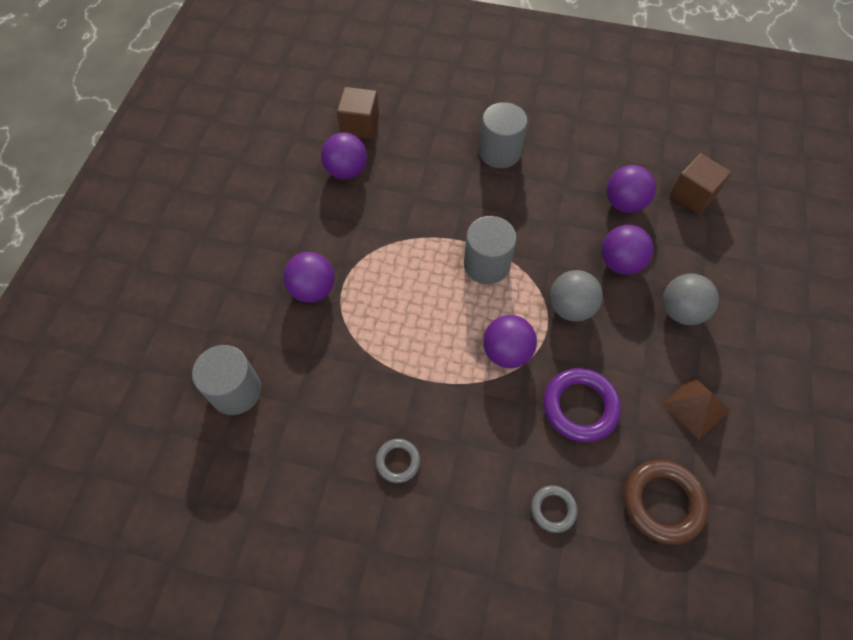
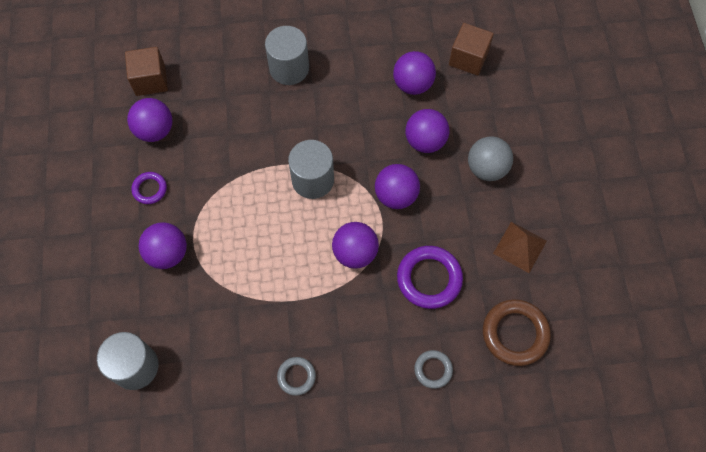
camera: 20 degrees left, 5 degrees up
(320, 223) = (150, 189): none -> purple ring
(570, 307) = (396, 195): grey ball -> purple ball

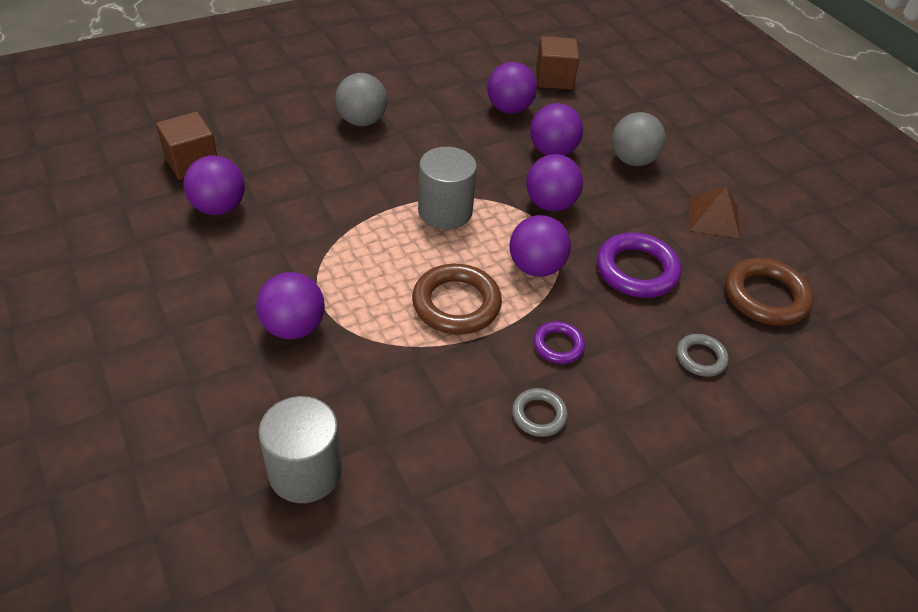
camera: 25 degrees left, 20 degrees down
(150, 189) = (238, 266): purple ring -> purple ring (558, 345)
(283, 268) = (456, 304): none -> brown ring
(289, 68) = (362, 121): grey cylinder -> grey ball

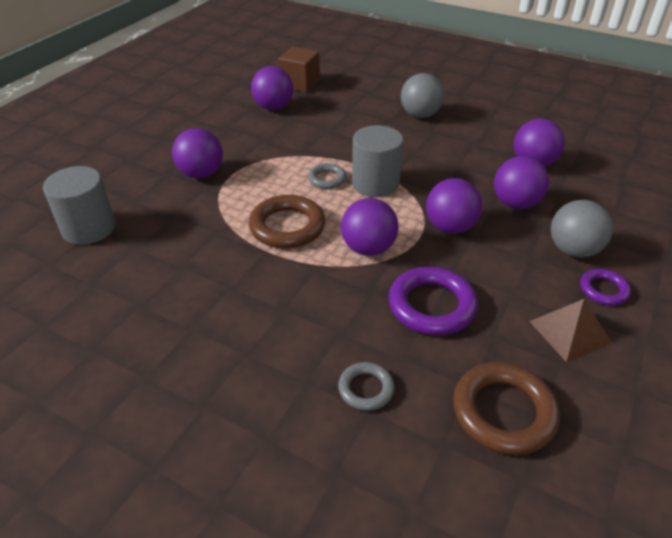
camera: 60 degrees right, 5 degrees down
(539, 415) = (213, 311): grey ring -> grey ring (327, 179)
(554, 79) = (609, 168): brown cube -> none
(558, 345) = (295, 293): purple ring -> purple ring (603, 290)

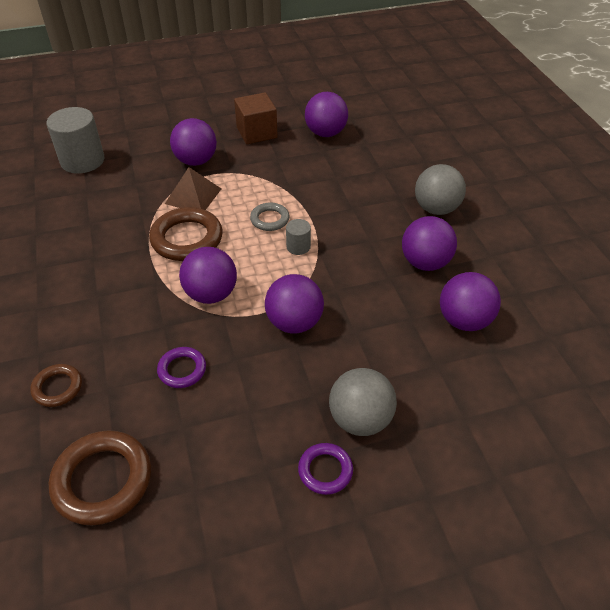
camera: 45 degrees right, 5 degrees up
(300, 83) = (380, 122): brown cube -> brown cube (257, 132)
(366, 389) = (57, 387): grey ring -> brown ring
(375, 183) = (298, 247): grey cylinder -> grey cylinder, size x0.49
(431, 305) = (182, 370): purple ring -> purple ring, size x0.56
(515, 203) = (382, 343): purple ball -> purple ball (425, 263)
(570, 332) = (240, 475): brown pyramid -> brown pyramid (193, 196)

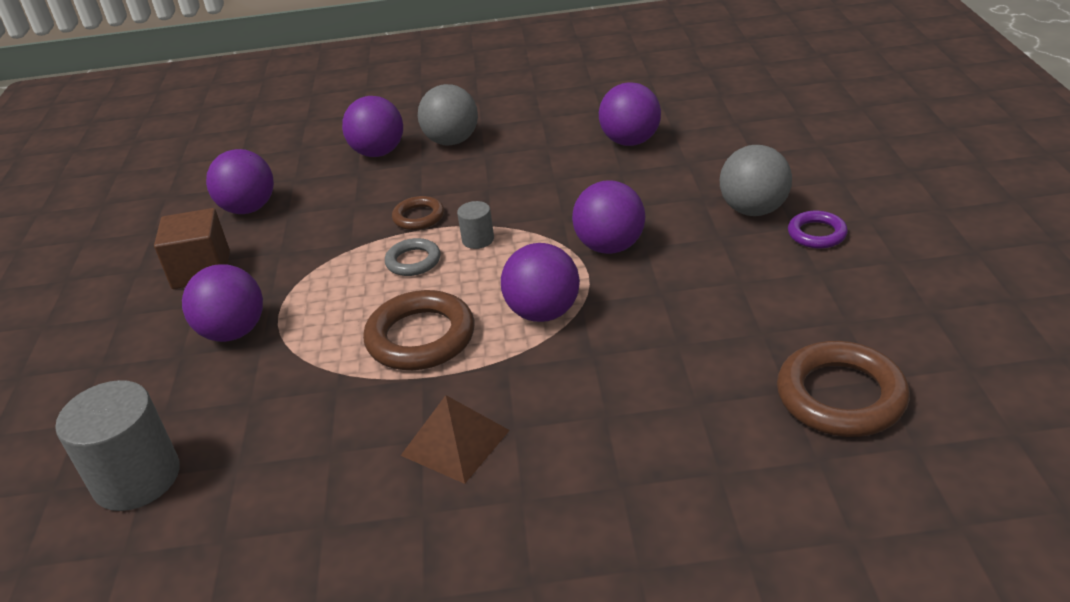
camera: 75 degrees left, 10 degrees down
(57, 387) = (690, 455): brown ring -> brown ring (418, 217)
(182, 370) = (672, 335): purple ring -> none
(193, 196) = (322, 333): brown pyramid -> brown pyramid (455, 442)
(425, 263) = (538, 155): purple ball -> purple ball (378, 153)

